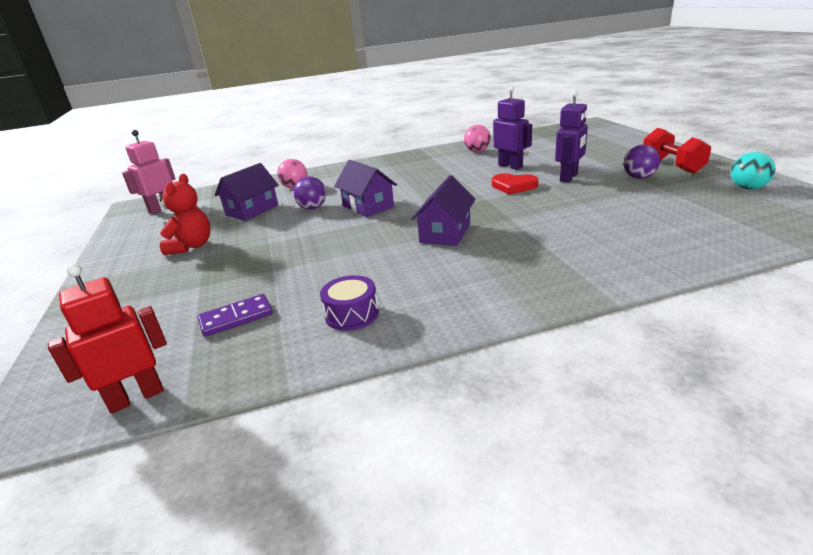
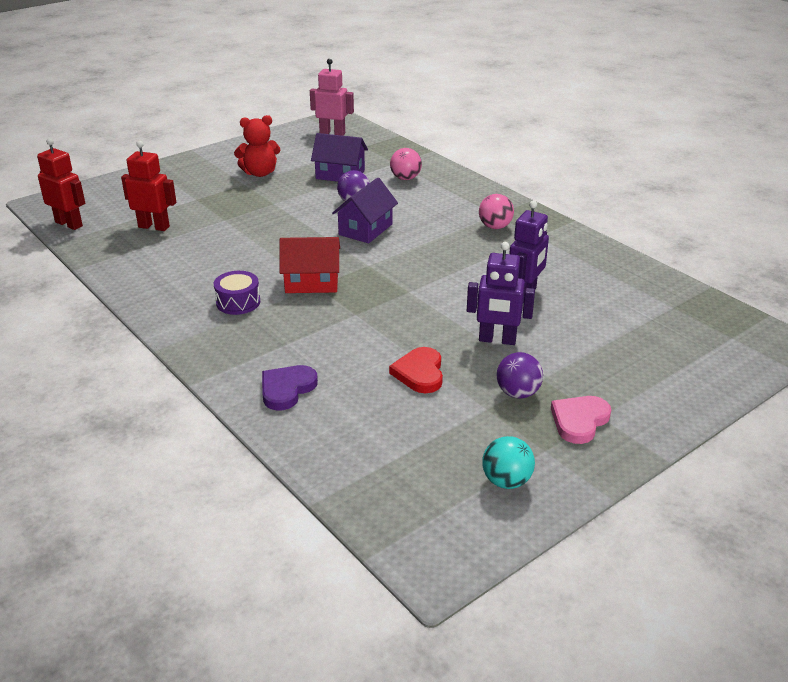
camera: 65 degrees right, 5 degrees up
(236, 318) = (154, 227): purple domino -> red robot
(352, 314) = (162, 269): purple drum -> purple drum (238, 302)
(445, 233) = (311, 282): purple house -> red house
(477, 151) = (577, 262): pink ball -> pink ball (495, 227)
(513, 186) = (452, 304): red heart -> red heart (419, 373)
(631, 253) = (287, 389): none -> purple heart
(672, 166) = (579, 421): red dumbbell -> pink heart

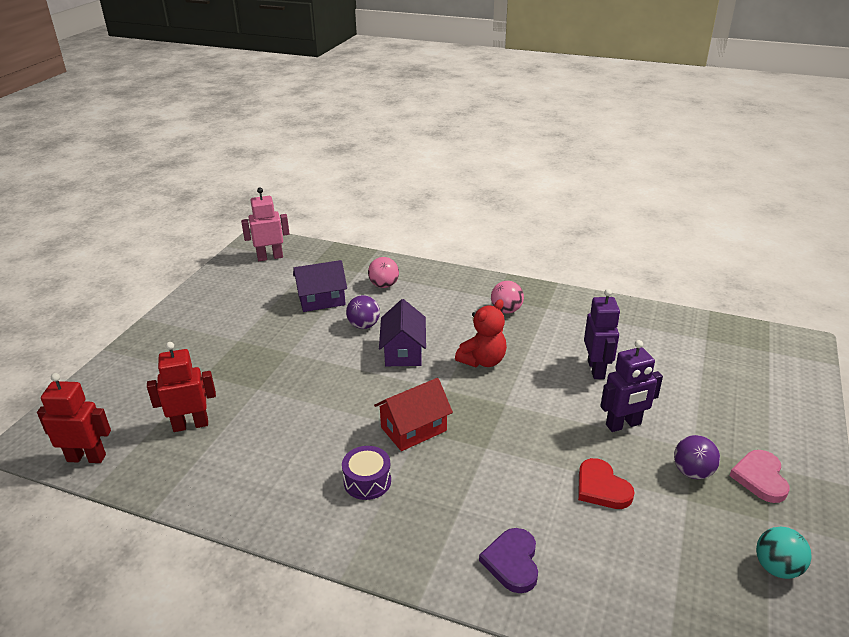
camera: 30 degrees left, 0 degrees up
(260, 173) = (242, 323): red teddy bear -> red teddy bear (483, 361)

